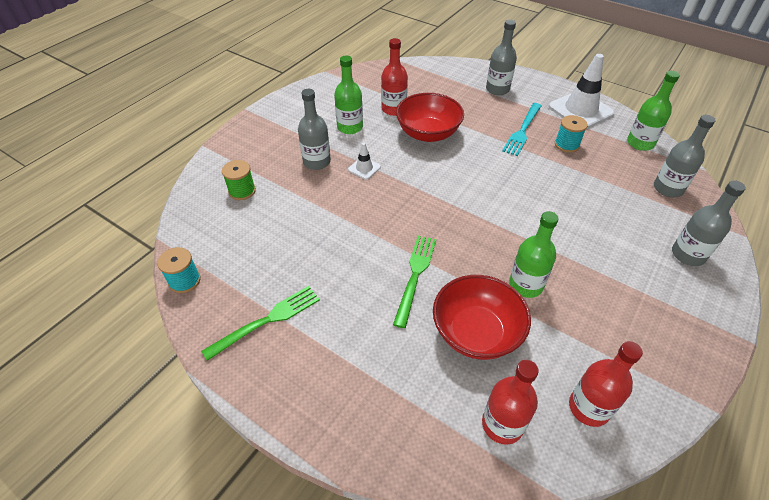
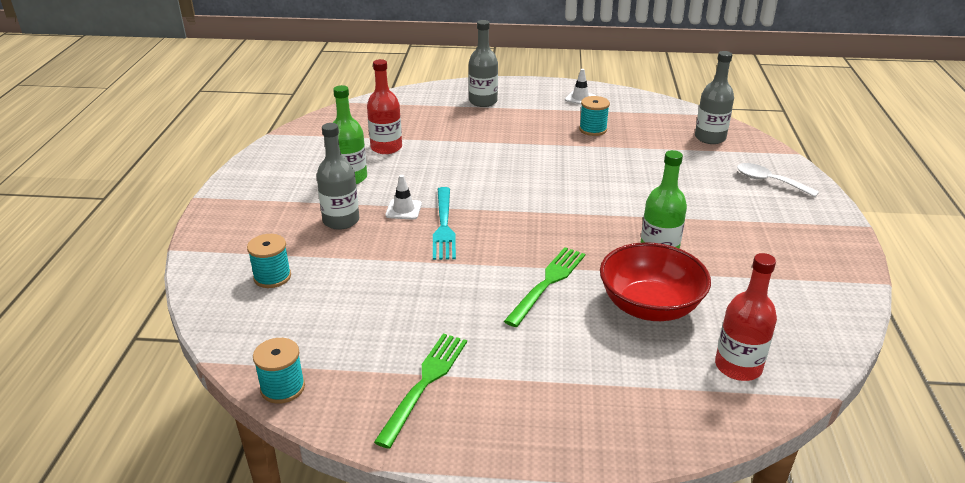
camera: 30 degrees left, 15 degrees down
(242, 191) = (272, 277): green spool -> turquoise spool
(415, 275) = (547, 283): green fork -> green fork turned 45 degrees clockwise
(428, 133) = (445, 159): red bowl -> none
(522, 131) = (540, 130): turquoise fork -> turquoise fork (444, 226)
(580, 110) = (580, 98): white traffic cone -> white traffic cone, size x0.47
(589, 408) = (794, 322): red bottle -> none
(640, 143) = (656, 110): green bottle -> none
(688, 255) = (769, 181): grey bottle -> white spoon

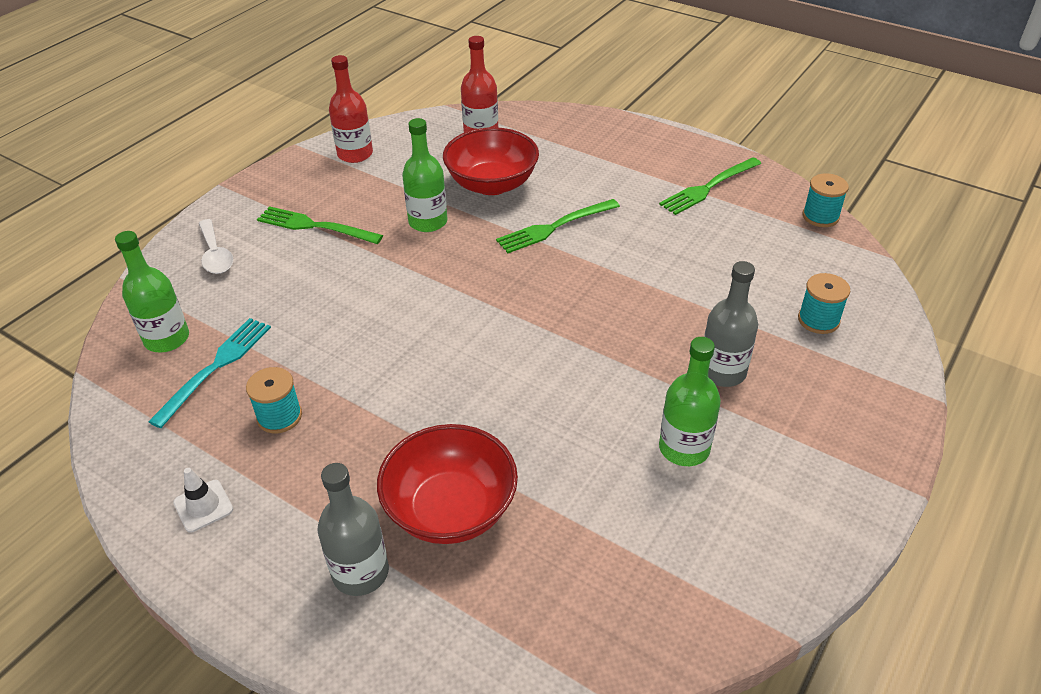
camera: 150 degrees left, 10 degrees up
(386, 147) = (602, 500): red bottle -> red bottle (355, 154)
(403, 210) = (639, 362): white traffic cone -> none
(444, 226) = (607, 321): turquoise fork -> turquoise fork (216, 367)
(462, 126) = (451, 509): none -> red bowl
(710, 138) = (167, 339): grey bottle -> green bottle
(738, 220) = (314, 226): none -> green fork

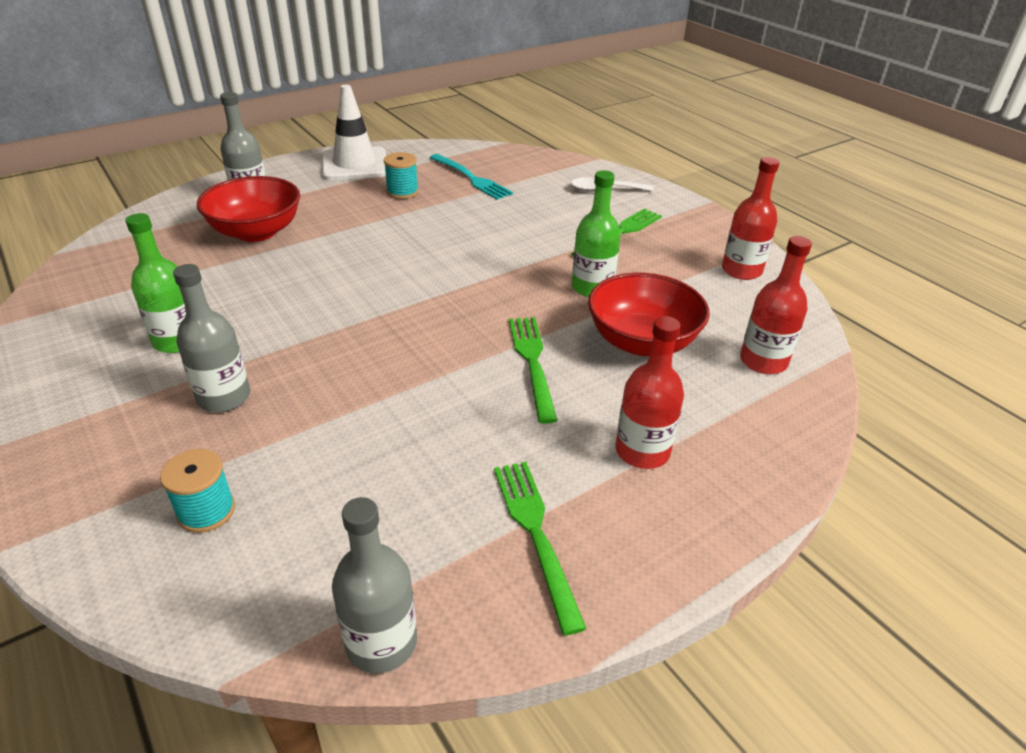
camera: 110 degrees right, 5 degrees down
(167, 339) = (516, 167): green bottle -> none
(203, 506) = (355, 164): white traffic cone -> white traffic cone, size x2.14
(610, 165) = (642, 451): none -> red bottle
(820, 216) = (381, 642): turquoise spool -> grey bottle

